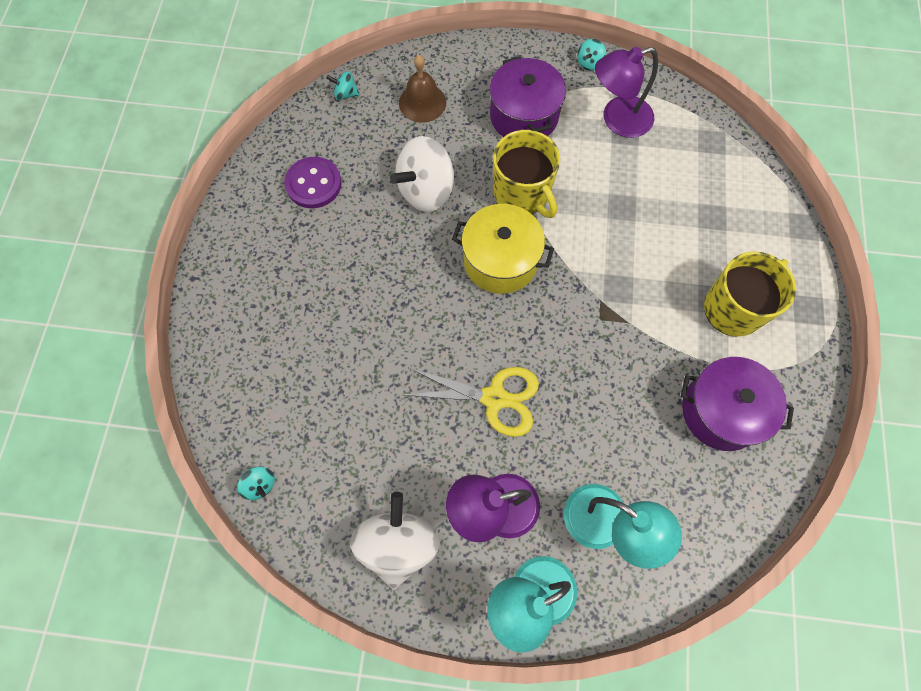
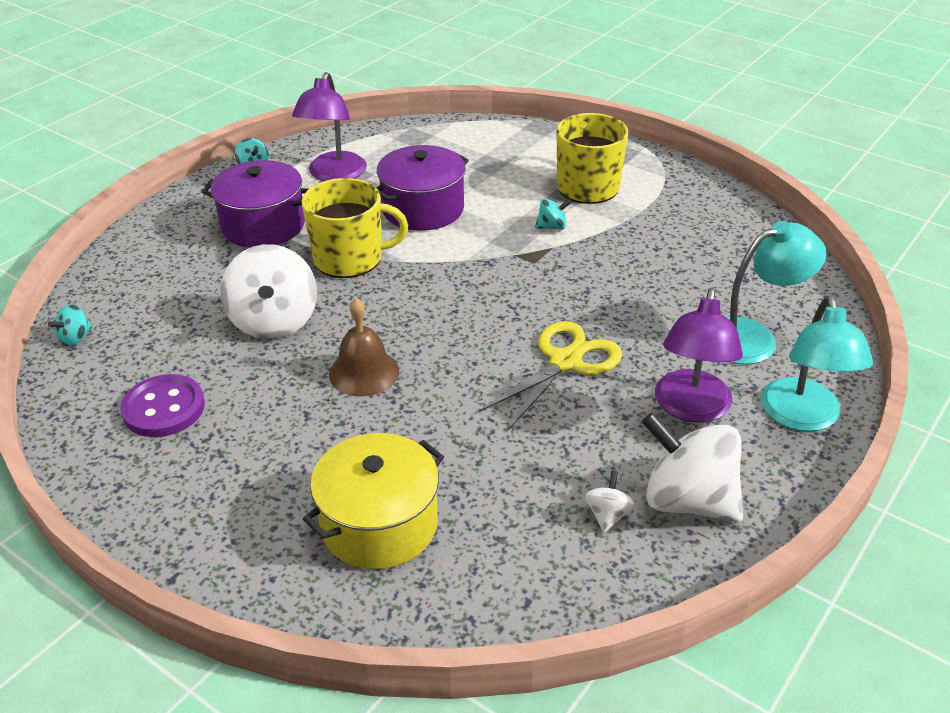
camera: 60 degrees left, 30 degrees down
(260, 485) = (532, 609): turquoise spinning top -> turquoise spinning top (552, 226)
(358, 496) = (608, 515): none -> white spinning top
(422, 102) = (162, 285): brown bell -> brown bell (364, 372)
(500, 260) = (411, 300): yellow pot -> yellow pot (379, 524)
(721, 411) = (681, 230): purple pot -> purple pot (423, 209)

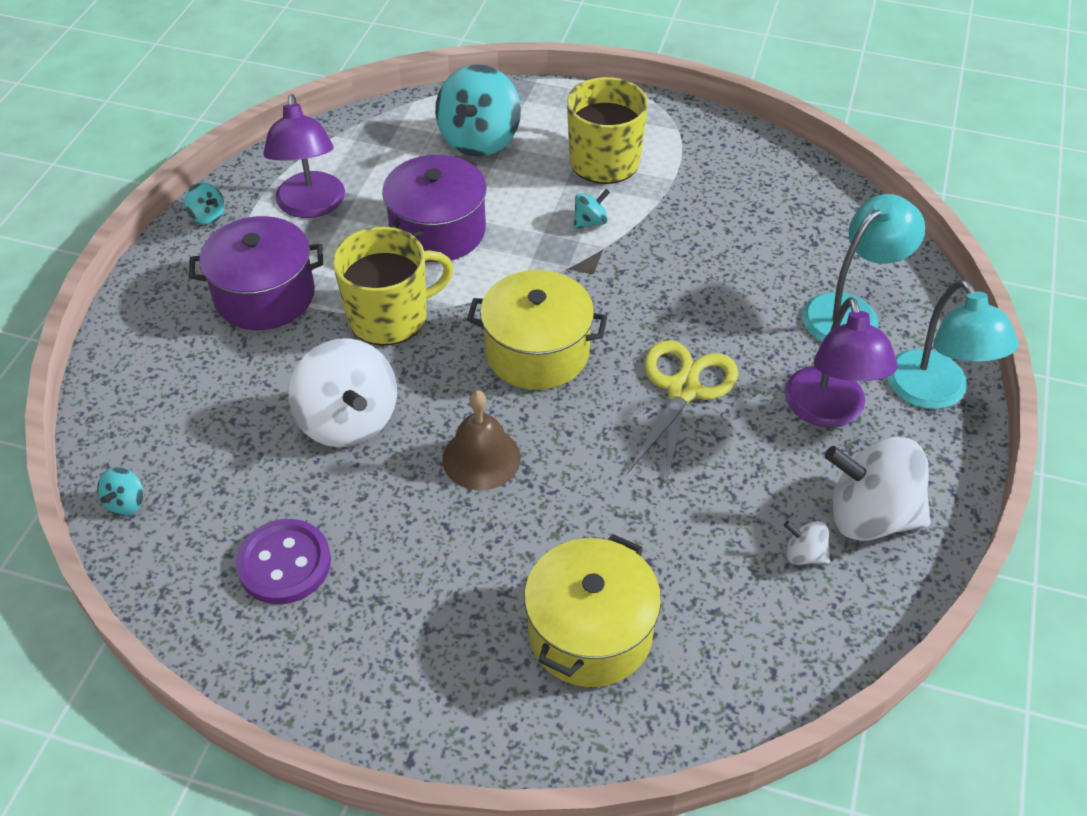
camera: 20 degrees left, 10 degrees up
(454, 308) = (537, 352): none -> yellow pot
(492, 155) = (479, 140): none -> turquoise spinning top
(608, 515) = (804, 554): white spinning top -> white spinning top turned 60 degrees counterclockwise

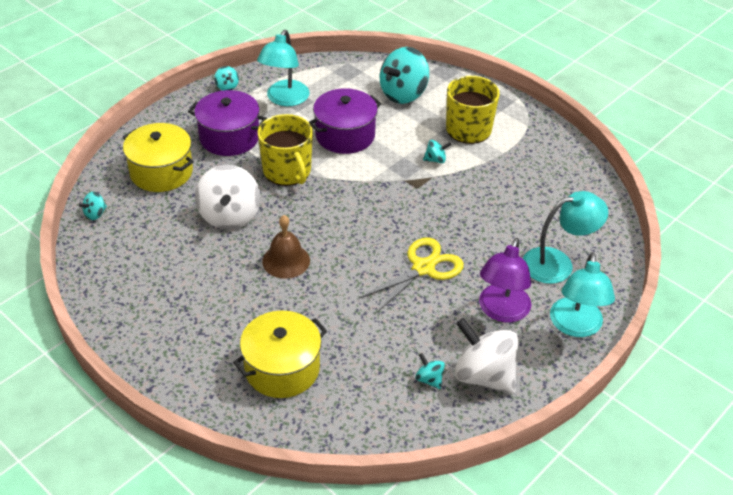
camera: 25 degrees right, 5 degrees down
(284, 564) = (151, 272): purple button -> none
(311, 206) = (284, 99): purple lamp -> turquoise lamp
(390, 316) = (287, 171): yellow mug -> yellow mug turned 60 degrees clockwise
(537, 352) = (355, 218): yellow pot -> yellow pot (161, 172)
(804, 554) = (429, 379): white spinning top -> turquoise spinning top

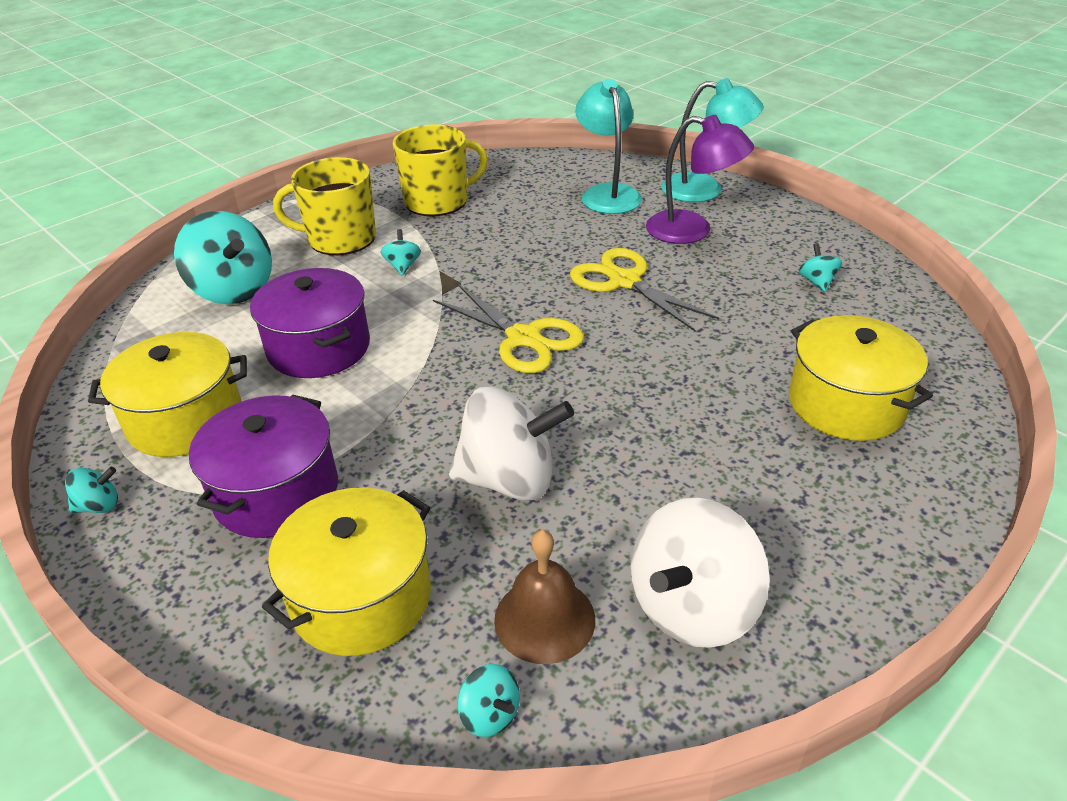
camera: 85 degrees left, 5 degrees down
(284, 99) = (185, 420): turquoise lamp -> yellow pot
(286, 261) = (620, 406): brown bell -> brown bell (544, 619)
(287, 171) = (397, 410): yellow mug -> yellow mug (438, 201)
(354, 218) = (524, 338): none -> yellow scissors
(429, 379) = (817, 282): turquoise spinning top -> turquoise spinning top turned 120 degrees clockwise
(483, 375) = (796, 246): white spinning top -> white spinning top (692, 607)

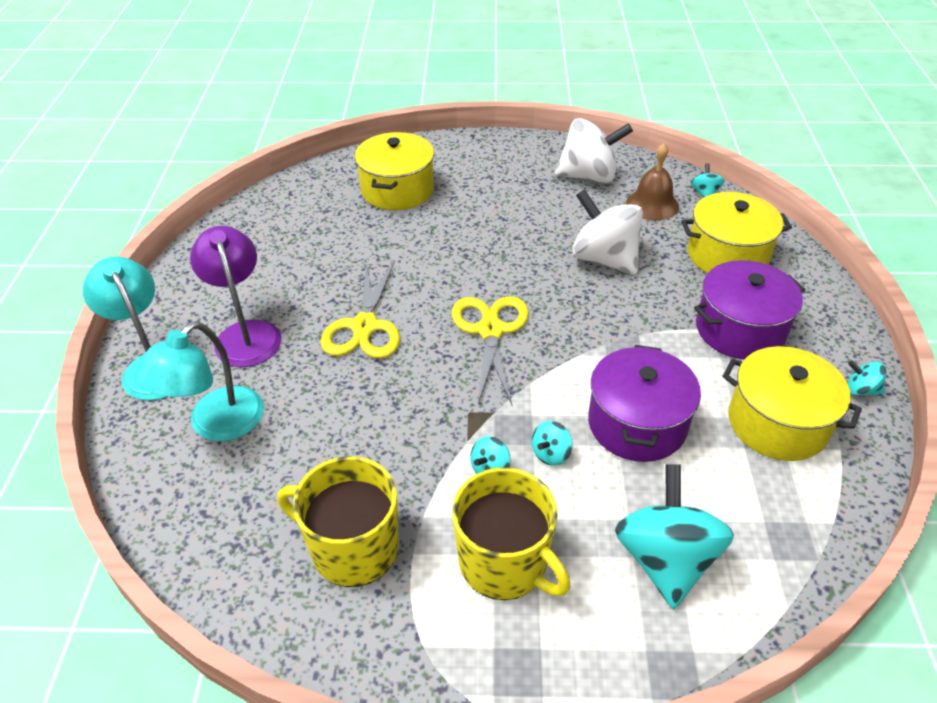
camera: 135 degrees left, 5 degrees up
(817, 282) = (270, 245): turquoise spinning top -> turquoise spinning top (550, 454)

